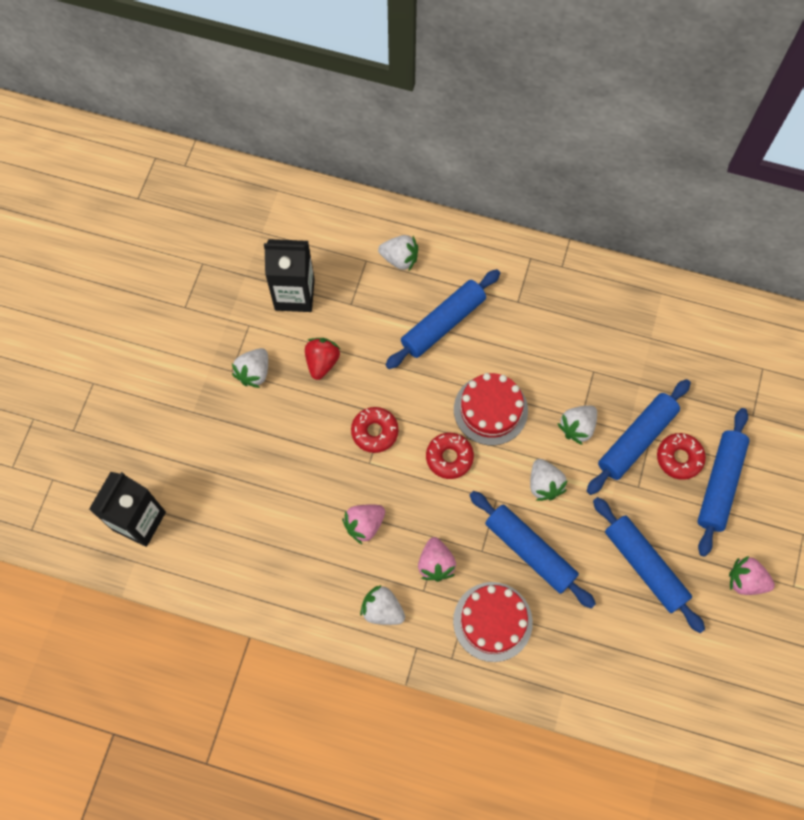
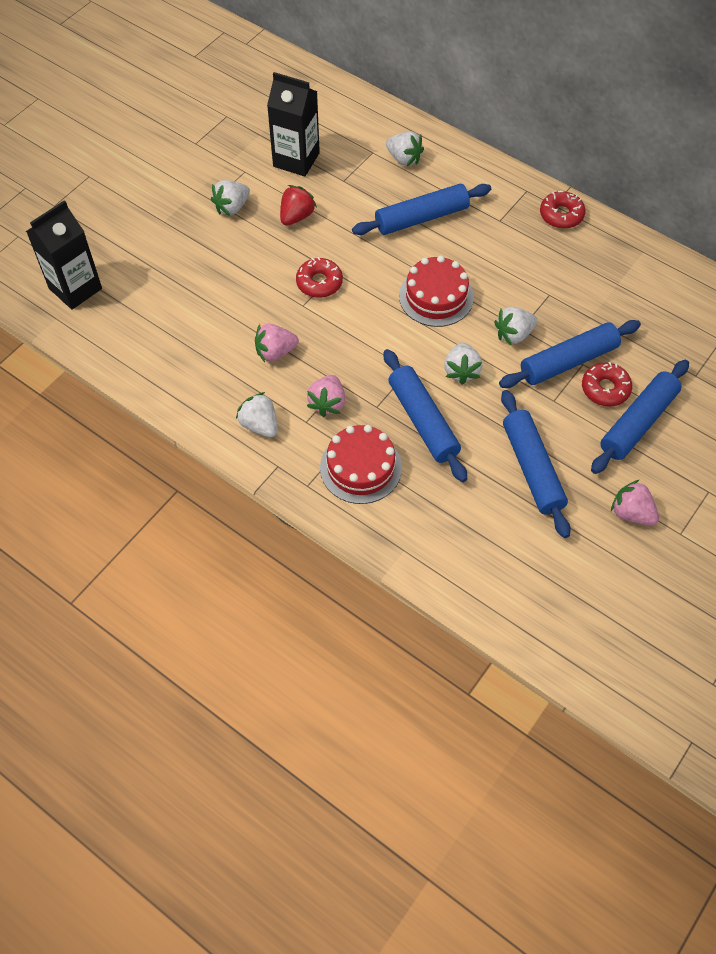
camera: 20 degrees right, 10 degrees down
(449, 457) = (379, 323): red donut -> red donut (561, 215)

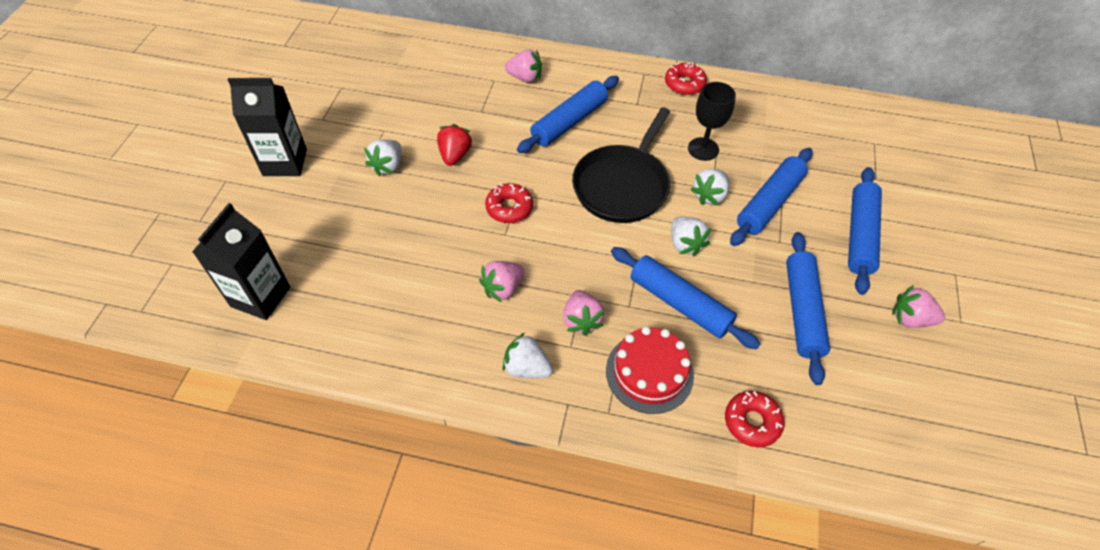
camera: 25 degrees left, 5 degrees down
(296, 160) = (427, 106): black carton -> black carton (285, 162)
(404, 159) = (525, 78): white strawberry -> pink strawberry
(436, 296) = (622, 185): red cake -> black pan
(532, 468) = (802, 311): blue rolling pin -> blue rolling pin turned 45 degrees clockwise
(537, 287) = (703, 149): none -> black goblet
(605, 389) = (814, 216): red donut -> red donut (752, 422)

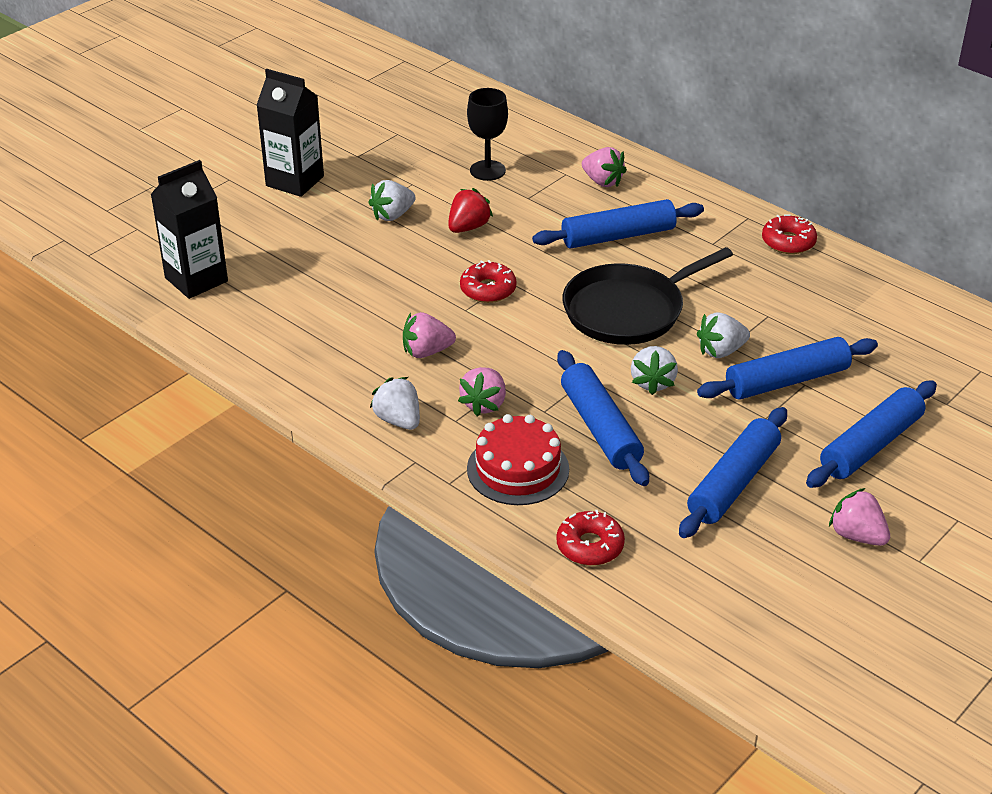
camera: 30 degrees right, 15 degrees down
(703, 149) = (753, 308): black goblet -> black goblet (487, 170)

